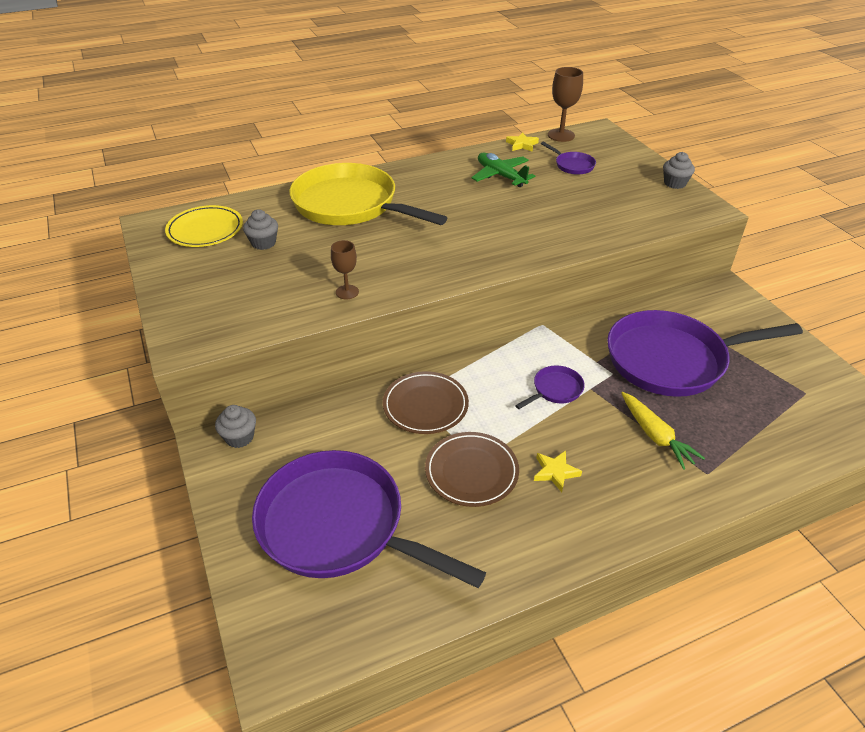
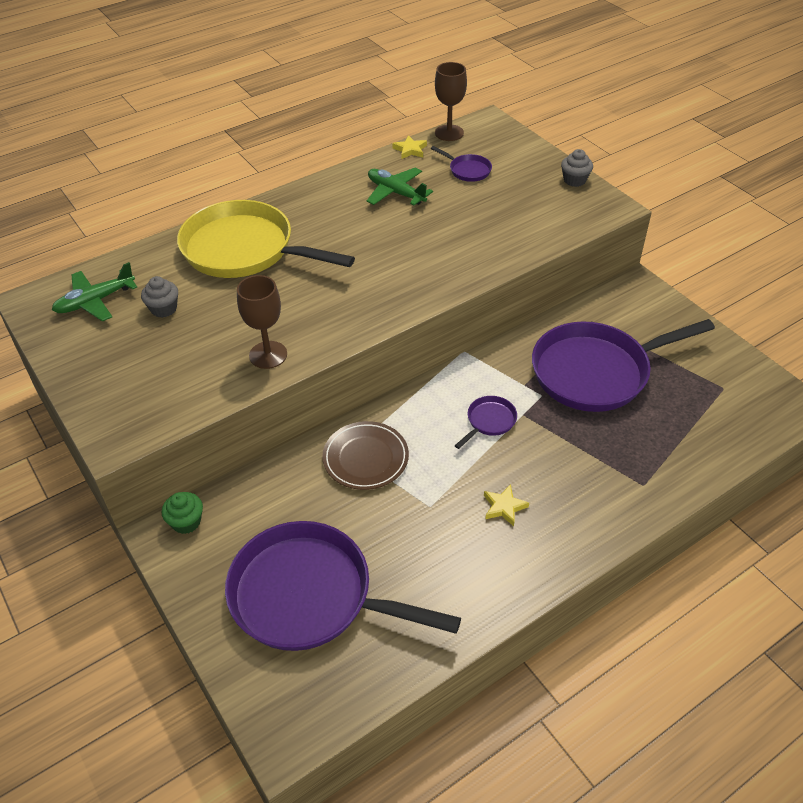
camera: 10 degrees left, 5 degrees up
(205, 230) = (95, 301): yellow plate -> green plane
(239, 437) = (186, 522): grey cupcake -> green cupcake
(347, 292) = (268, 355): brown goblet -> brown goblet, size x1.59
(471, 472) = (425, 520): brown plate -> none
(655, 436) = (591, 455): yellow carrot -> none

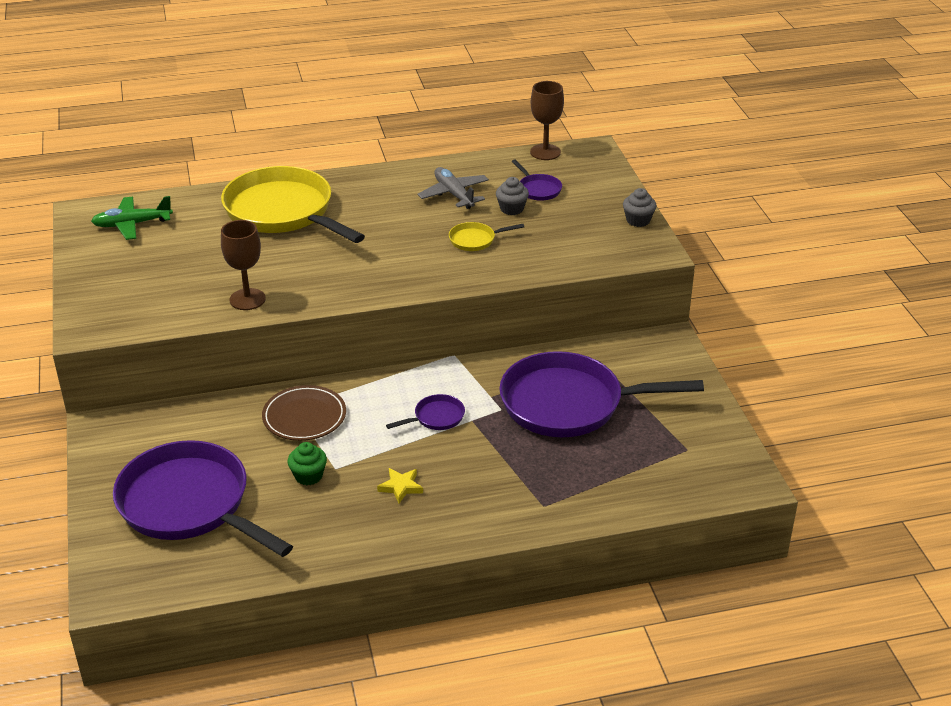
camera: 20 degrees right, 10 degrees down
(164, 309) = (184, 243): grey cupcake -> grey cupcake (511, 209)
(186, 522) = (124, 423): green cupcake -> green cupcake (308, 476)
(396, 193) = (454, 194): green plane -> grey plane
(410, 150) = (495, 160): yellow star -> none
(446, 234) = (475, 240): none -> yellow pan

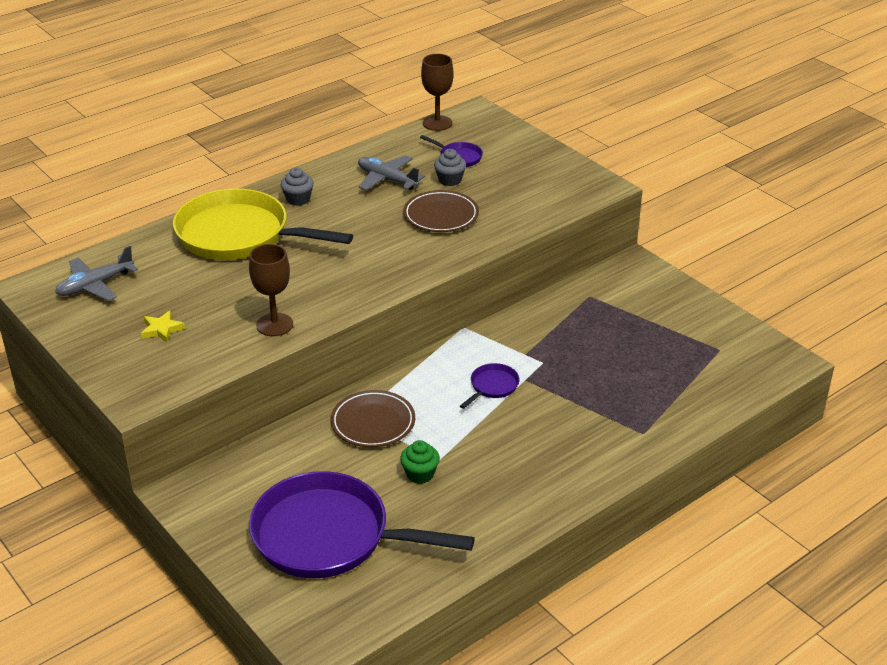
camera: 25 degrees left, 0 degrees up
(132, 224) = (95, 285): green plane -> grey plane
(401, 487) = (510, 457): yellow star -> yellow star (161, 329)
(475, 240) = (441, 215): yellow pan -> brown plate
(570, 404) = (596, 340): purple pan -> none
(638, 220) = (566, 163): grey cupcake -> grey cupcake (298, 199)

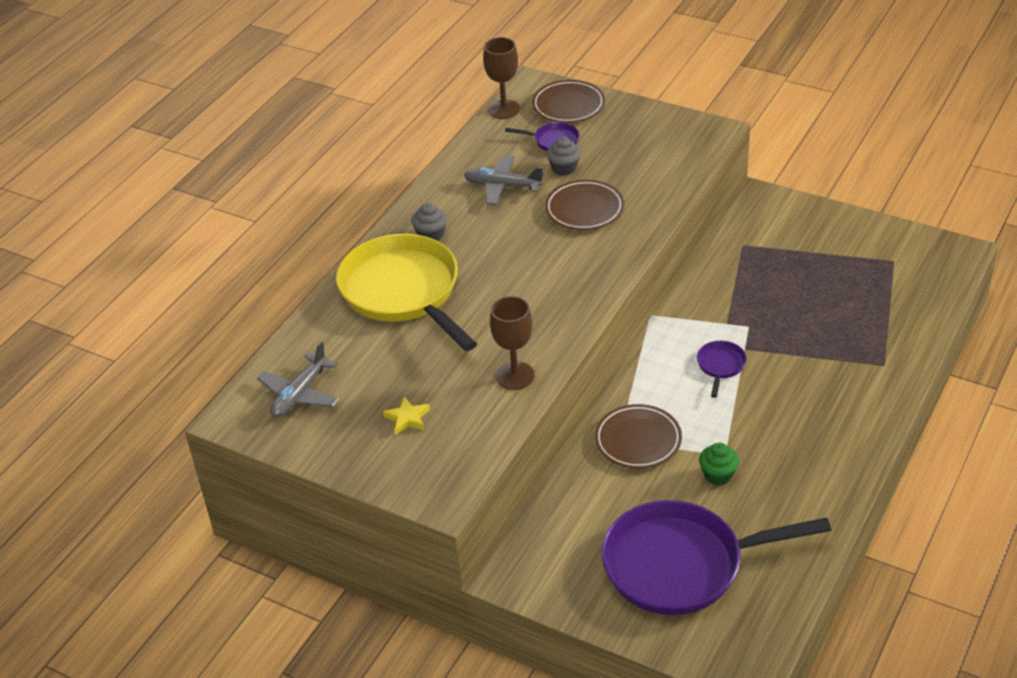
camera: 20 degrees left, 5 degrees up
(240, 235) = (404, 292): yellow pan -> yellow pan turned 60 degrees clockwise
(494, 134) = (568, 105): none -> brown plate

